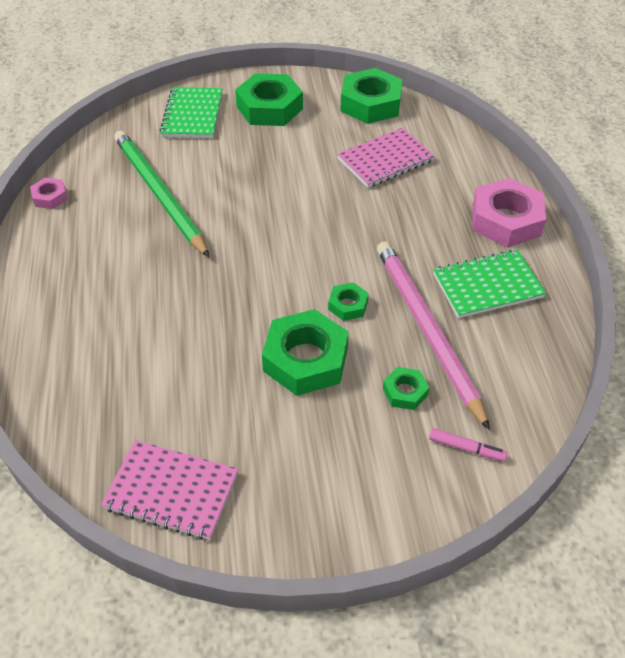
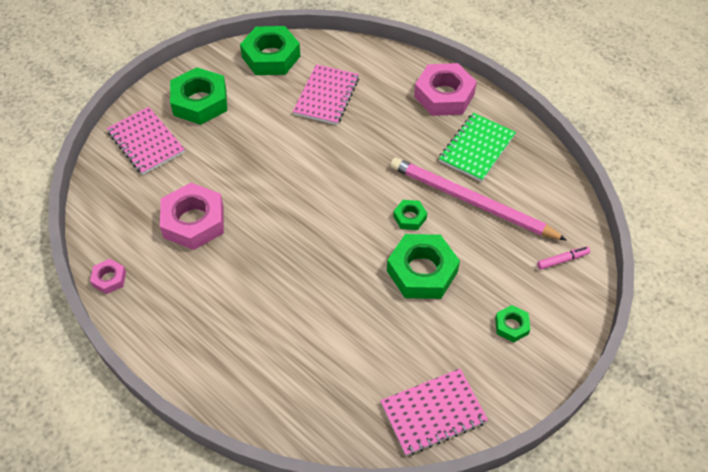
camera: 40 degrees left, 5 degrees up
(159, 194) = (193, 221): green pencil -> pink nut
(193, 115) = (146, 142): green notebook -> pink notebook
(405, 392) = (498, 250): green nut -> green nut (511, 326)

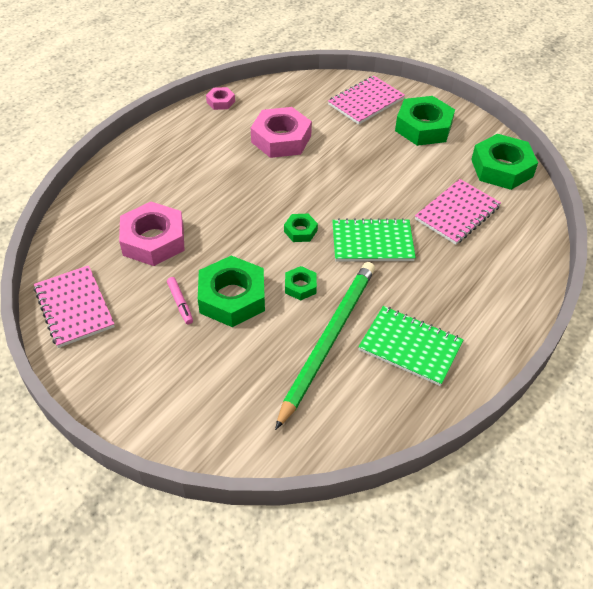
camera: 85 degrees right, 5 degrees down
(326, 96) = (457, 213): pink notebook -> pink notebook turned 60 degrees counterclockwise
(358, 160) = (372, 242): none -> green notebook
(444, 95) = (489, 315): pink nut -> pink nut (153, 240)
(471, 201) = (328, 340): pink pencil -> green pencil
(511, 326) = (164, 373): green nut -> green nut (300, 231)
(562, 260) = (251, 428): pink marker -> pink marker (180, 303)

